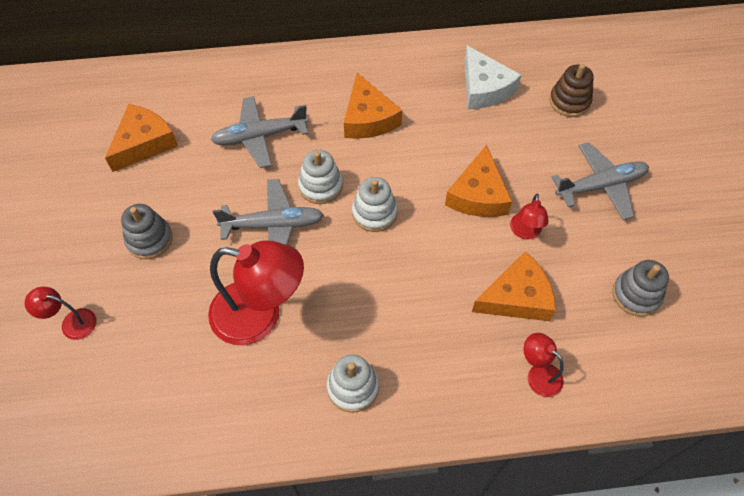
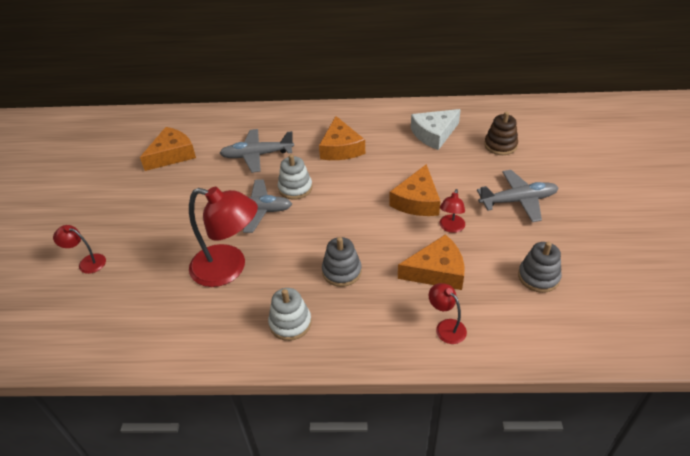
camera: 10 degrees right, 15 degrees down
(149, 239) = (159, 214): grey stacking toy -> grey stacking toy (341, 271)
(374, 213) = (333, 207): white stacking toy -> none
(484, 88) = (434, 134): white cheese -> white cheese turned 75 degrees clockwise

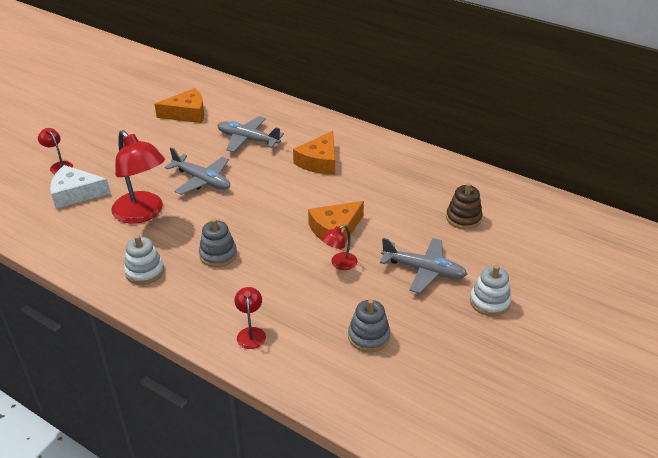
camera: 30 degrees right, 5 degrees down
(295, 188) = (250, 177): white stacking toy -> white stacking toy (489, 302)
(434, 134) = (413, 183): white cheese -> white cheese (75, 193)
(437, 271) = (290, 290): orange cheese -> none

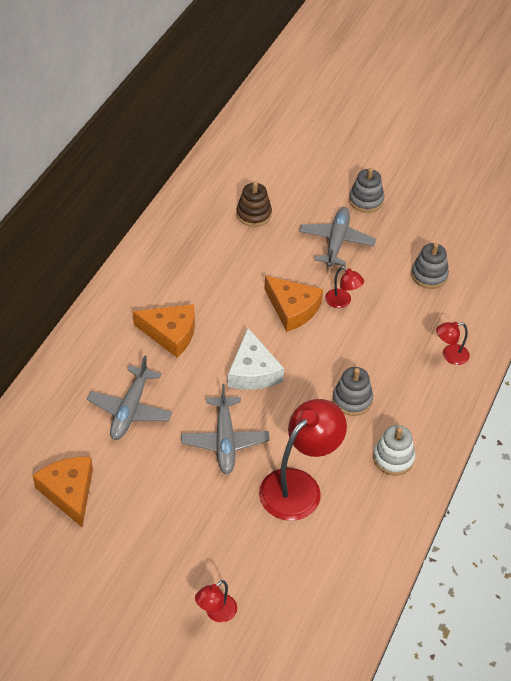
camera: 100 degrees left, 10 degrees up
(75, 193) = (273, 571): white cheese -> white cheese (253, 371)
(202, 180) = (225, 441): grey plane -> grey plane turned 150 degrees clockwise
(489, 302) = (366, 200): white stacking toy -> grey stacking toy

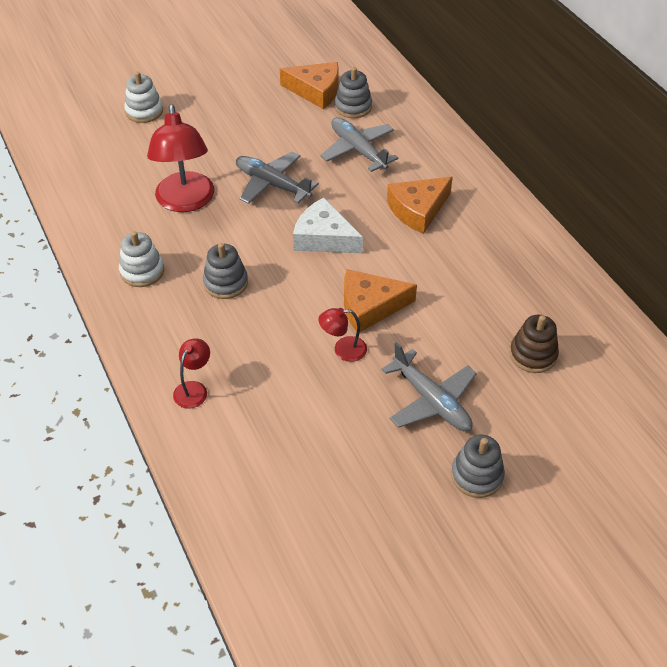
camera: 130 degrees right, 0 degrees up
(216, 613) = (144, 111): red lamp -> white stacking toy
(429, 275) = (309, 451): grey stacking toy -> grey stacking toy (353, 107)

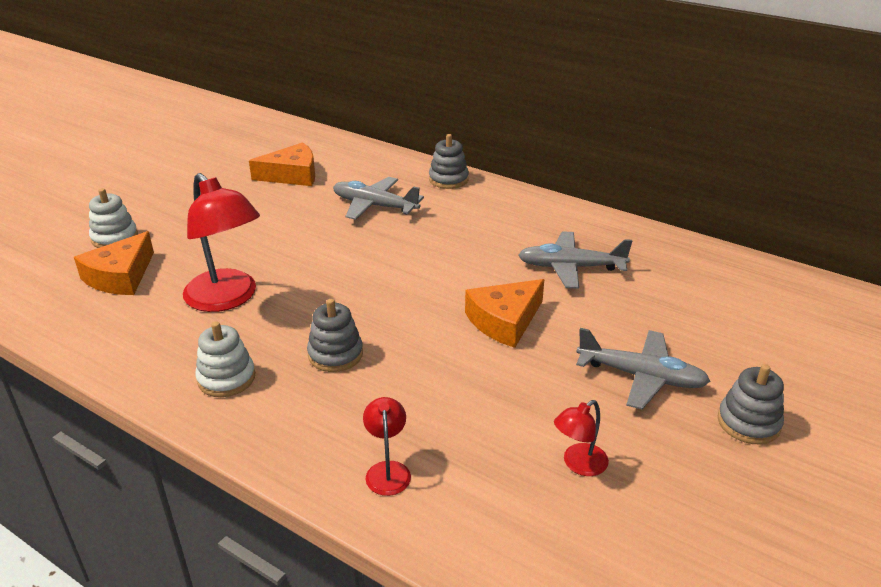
camera: 30 degrees left, 15 degrees down
(272, 184) = (312, 256): grey plane -> grey plane (570, 267)
(323, 237) = (405, 281): white cheese -> none
(343, 350) = (515, 367): red lamp -> red lamp (578, 464)
(353, 107) = (339, 177): grey stacking toy -> grey stacking toy (448, 179)
(418, 210) = (474, 232): orange cheese -> orange cheese (120, 276)
(533, 354) = (686, 305): brown stacking toy -> none

